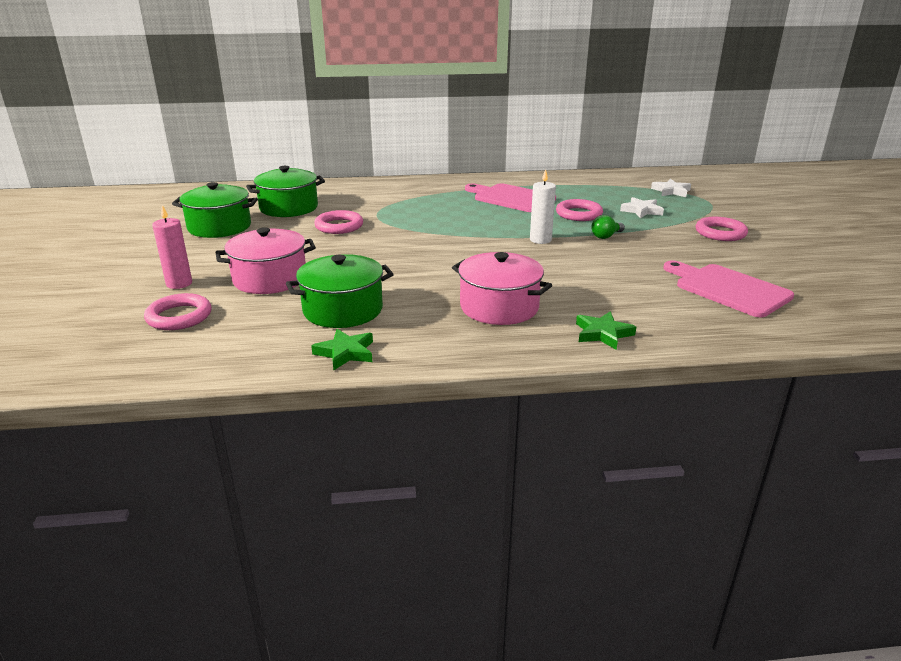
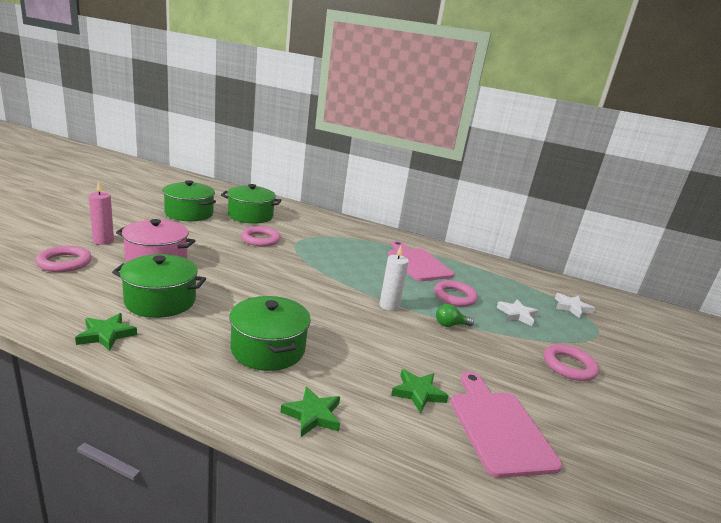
camera: 25 degrees right, 5 degrees down
(499, 307) = (268, 349): pink pot -> green pot
(650, 290) = (418, 393): none -> green star

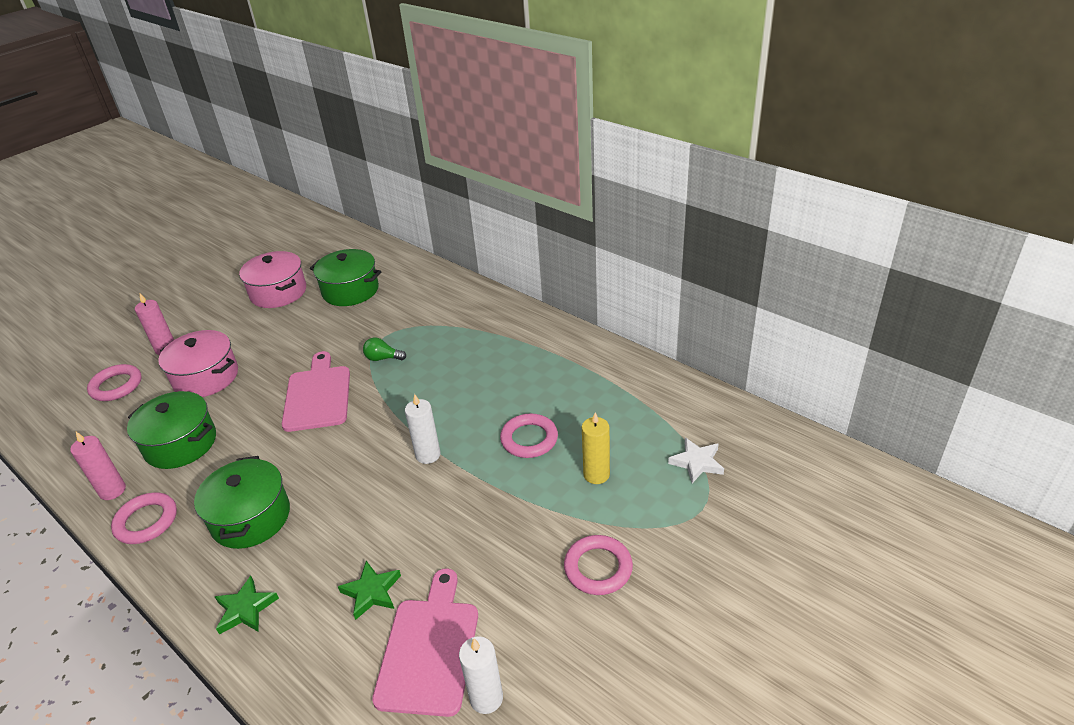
camera: 25 degrees right, 15 degrees up
(106, 335) = (112, 490): green star -> pink candle
(189, 213) = (278, 292): green pot -> pink pot
(260, 239) = (338, 336): pink ring -> pink ring (146, 521)
(417, 263) = (521, 374): pink cutting board -> pink cutting board (318, 395)
(450, 325) = (486, 490): green light bulb -> green light bulb (383, 358)
(517, 315) = (596, 474): white star -> yellow candle
(572, 456) = (486, 698): none -> white candle

